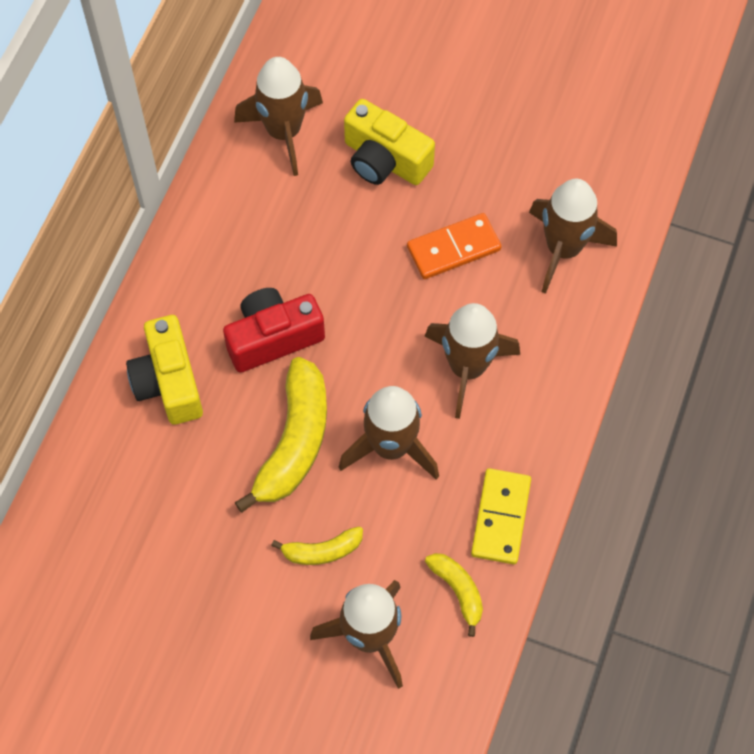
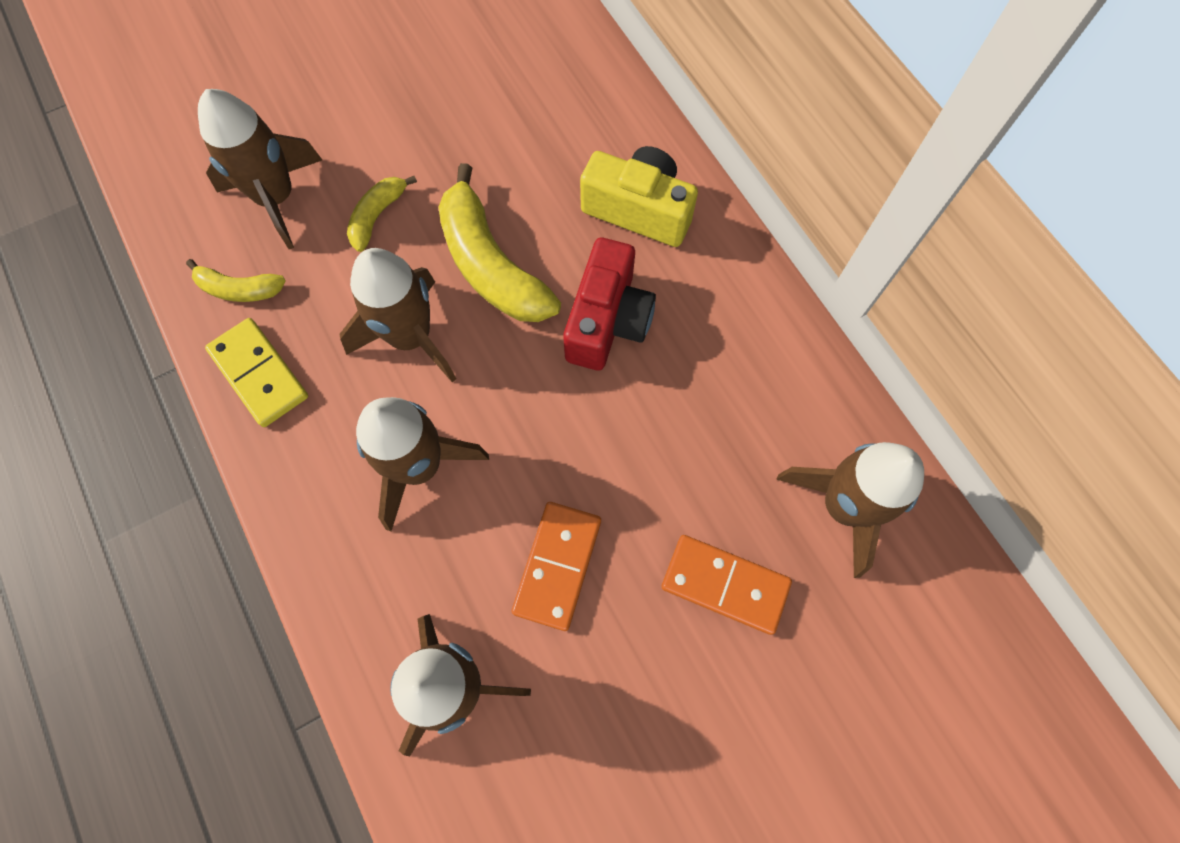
camera: 130 degrees right, 5 degrees up
(385, 160) = (725, 584): yellow camera -> orange domino

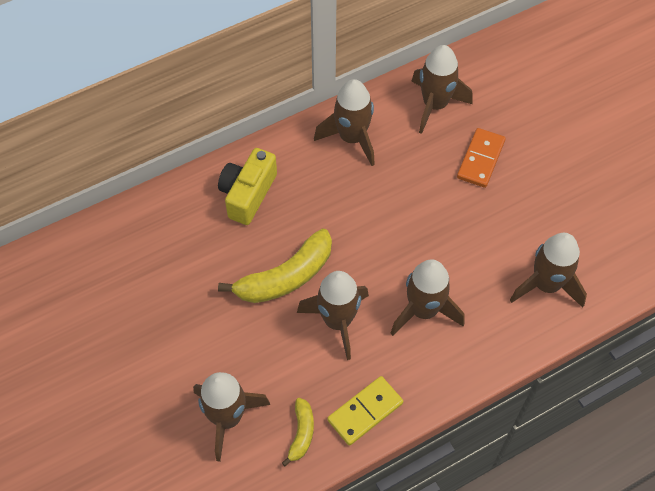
camera: 90 degrees left, 10 degrees down
(377, 216) = (245, 349): yellow banana -> none
(557, 566) = (477, 237): orange domino -> none
(607, 321) = (326, 212): red camera -> none
(756, 361) = (352, 138): none -> brown rocket

